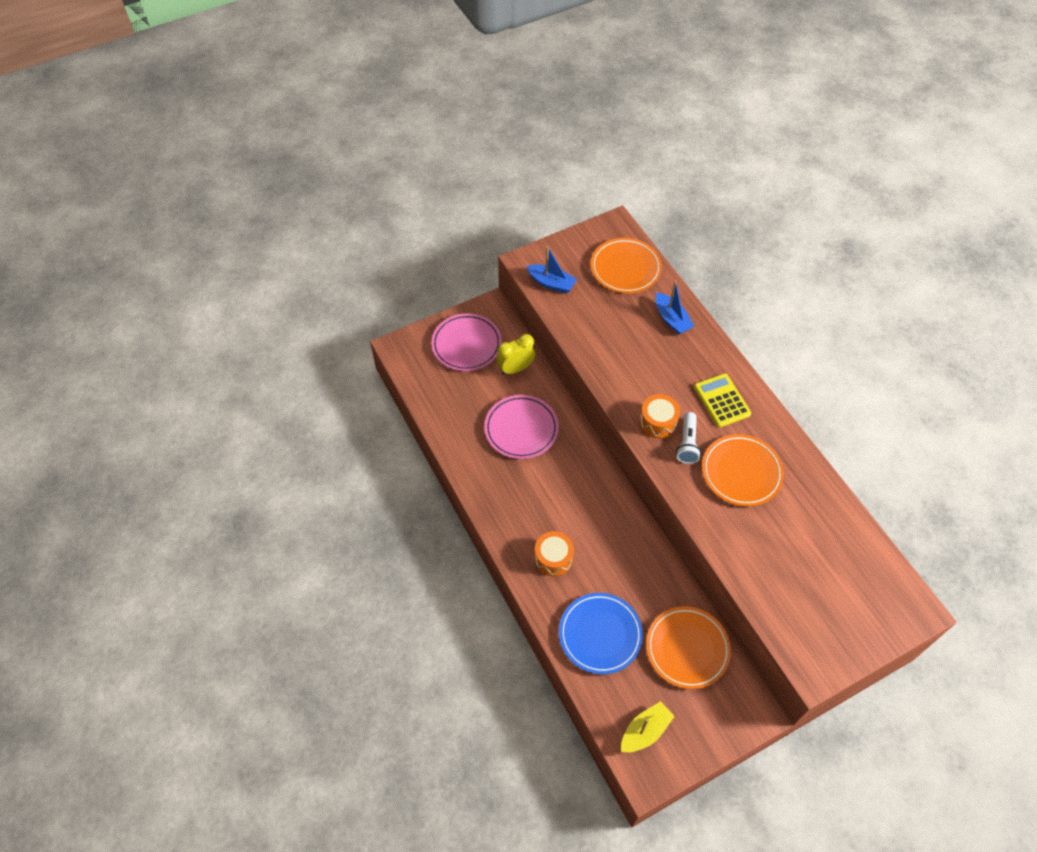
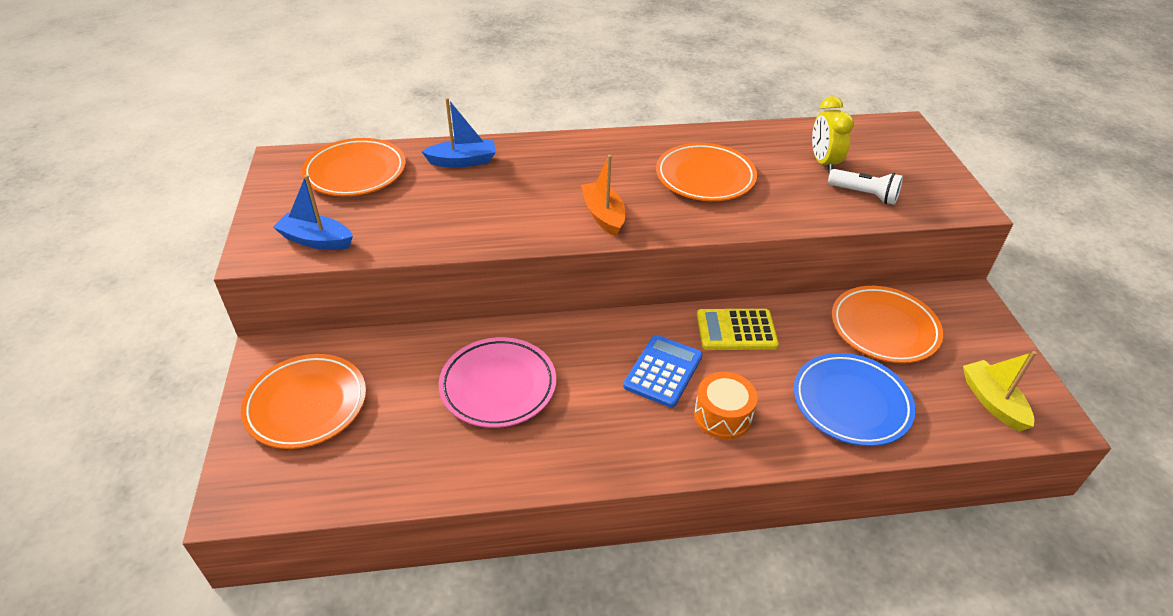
camera: 70 degrees left, 15 degrees down
(466, 345) = (306, 405): pink plate -> orange plate
(515, 368) = (393, 360): yellow clock -> yellow clock (823, 163)
(551, 283) = (316, 240): blue boat -> blue boat turned 120 degrees counterclockwise
(575, 514) = (663, 371): none -> blue calculator
(658, 422) = (603, 215): orange drum -> orange boat
(687, 443) = (647, 203): white flashlight -> white flashlight (864, 195)
(722, 400) = (602, 161): yellow calculator -> yellow calculator (736, 330)

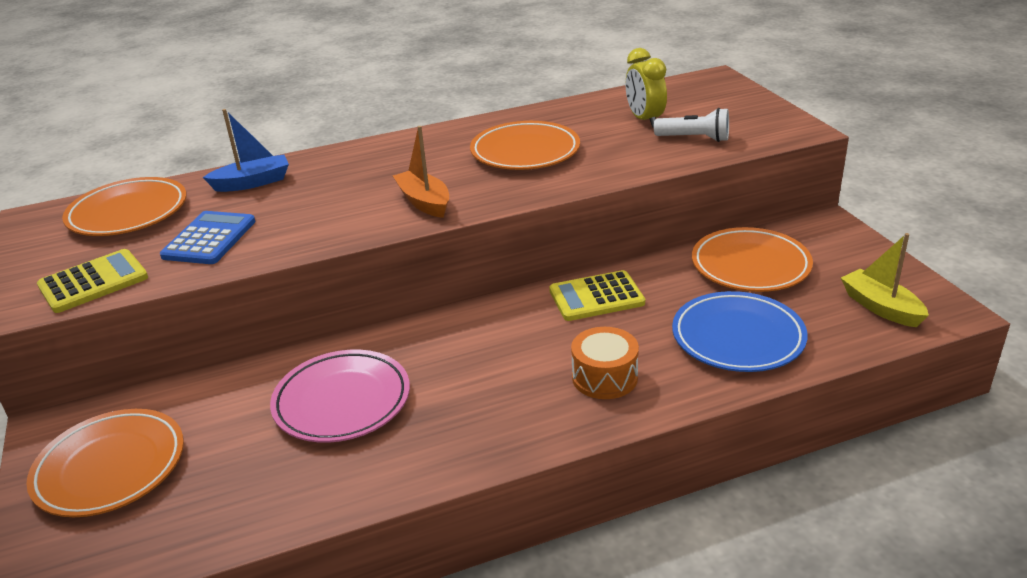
camera: 10 degrees left, 10 degrees down
(316, 240) = (93, 282): blue boat -> yellow calculator
(663, 371) = (527, 349): blue calculator -> blue calculator (209, 239)

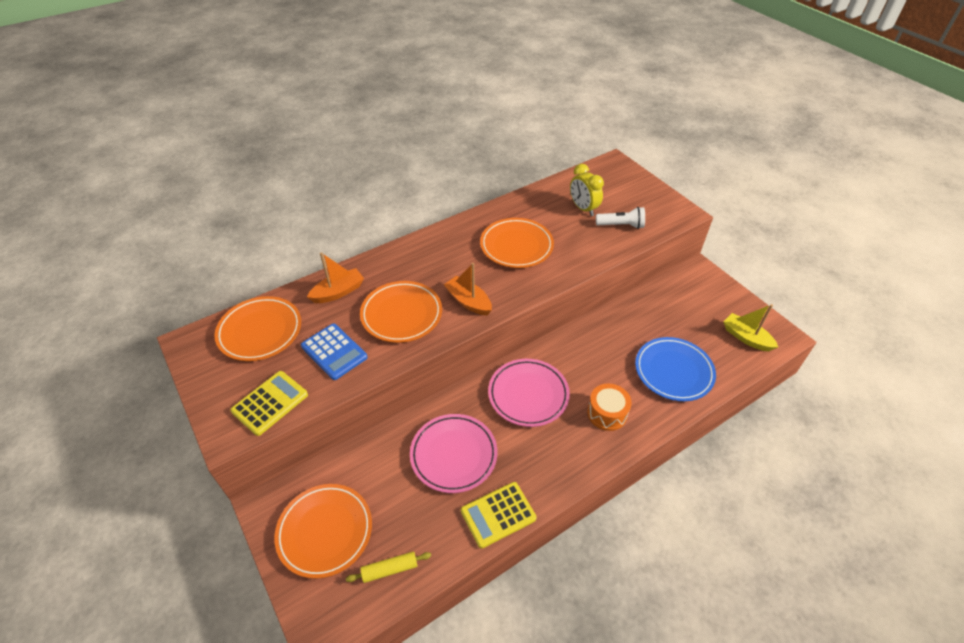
camera: 15 degrees left, 15 degrees up
(175, 526) = (390, 569): none -> yellow rolling pin
(209, 239) = (334, 352): blue calculator -> blue calculator turned 135 degrees clockwise
(252, 182) = (338, 292): blue boat -> orange boat
(489, 343) = (528, 395): none -> pink plate
(596, 297) = (580, 347): yellow calculator -> yellow calculator (498, 514)
(750, 265) = (664, 311): orange plate -> orange plate (401, 314)

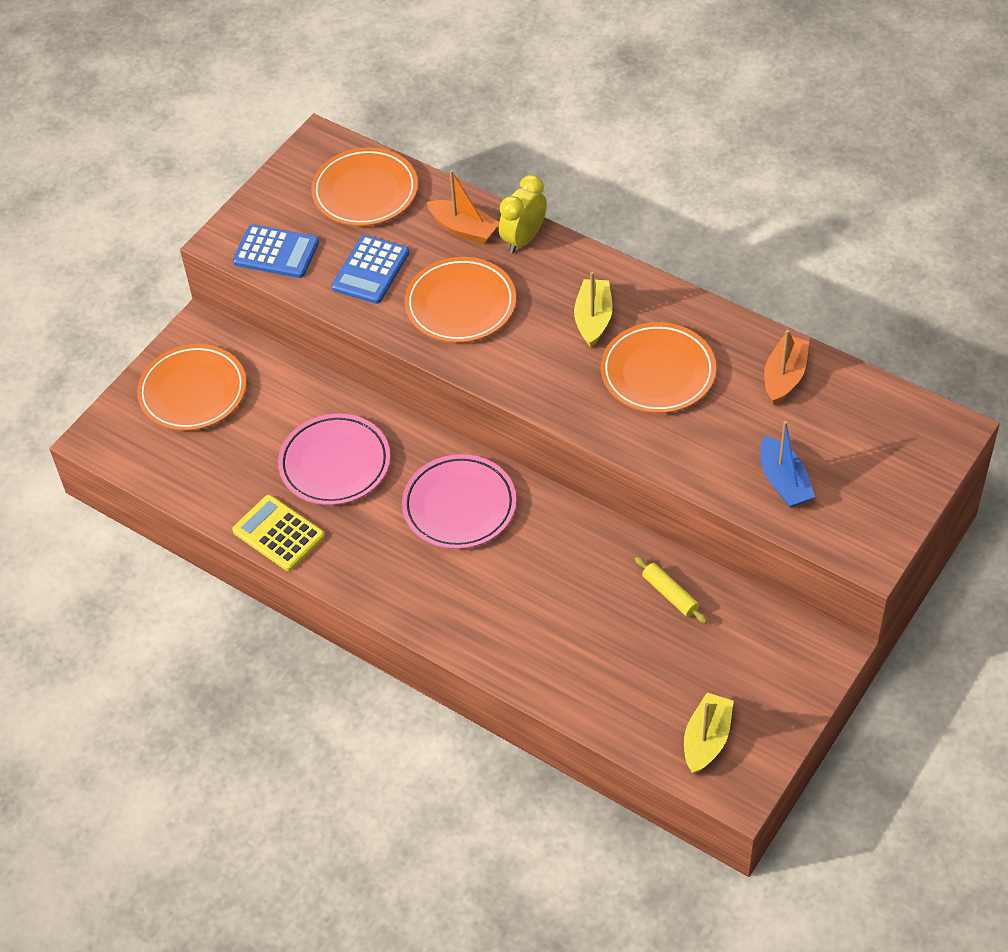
camera: 70 degrees right, 5 degrees up
(270, 403) = (276, 252): yellow calculator -> blue calculator
(390, 569) = (177, 464): yellow rolling pin -> yellow rolling pin (670, 594)
(457, 258) = (593, 319): none -> yellow boat
(468, 301) = (519, 361): orange boat -> orange boat (784, 377)
(583, 208) = (795, 424): yellow clock -> yellow clock (523, 239)
(607, 413) = (473, 599): orange drum -> none
(621, 225) = (783, 482): white flashlight -> blue boat
(673, 371) = (586, 659): blue plate -> none

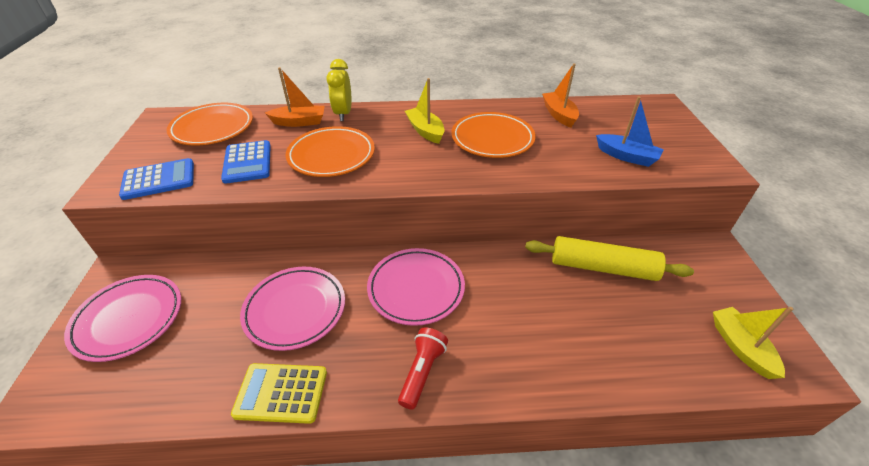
camera: 40 degrees left, 10 degrees down
(193, 392) = (129, 319): orange plate -> pink plate
(400, 584) = (422, 372): none -> red flashlight
(670, 594) = (603, 267): yellow rolling pin -> yellow rolling pin, size x1.98

